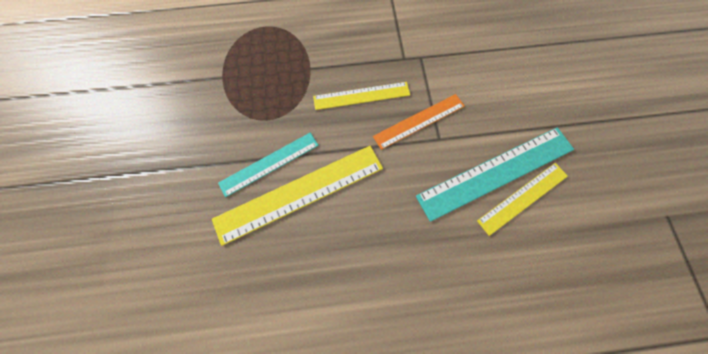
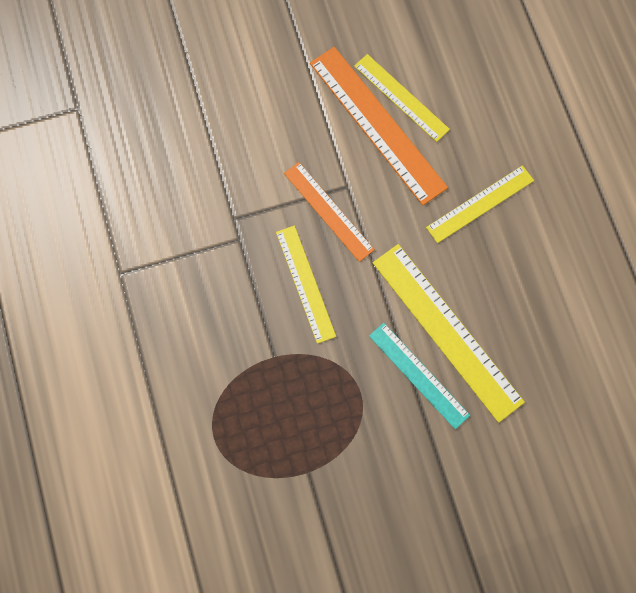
camera: 100 degrees left, 5 degrees up
(411, 248) = (480, 204): none -> yellow ruler
(496, 172) = (377, 124): turquoise ruler -> orange ruler

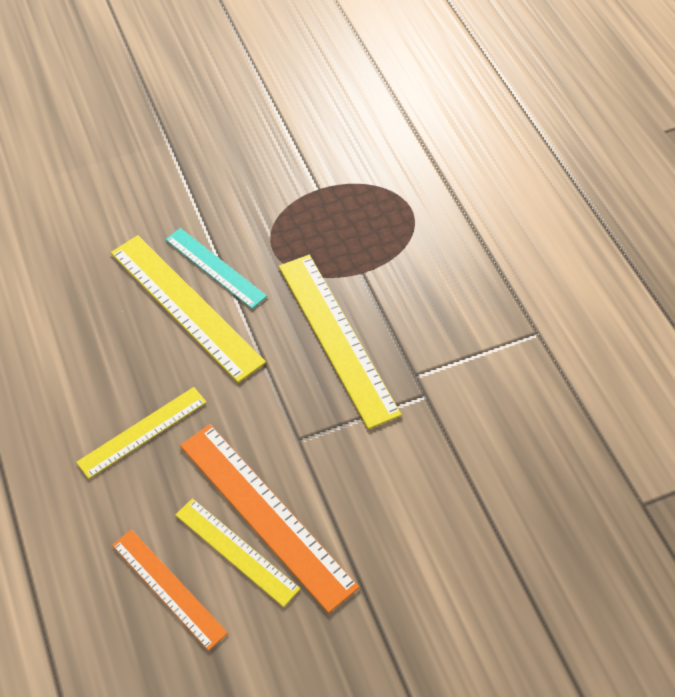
camera: 175 degrees right, 20 degrees down
(305, 283) = (337, 338): yellow ruler -> yellow ruler, size x1.62
(328, 211) = (318, 411): orange ruler -> orange ruler (168, 588)

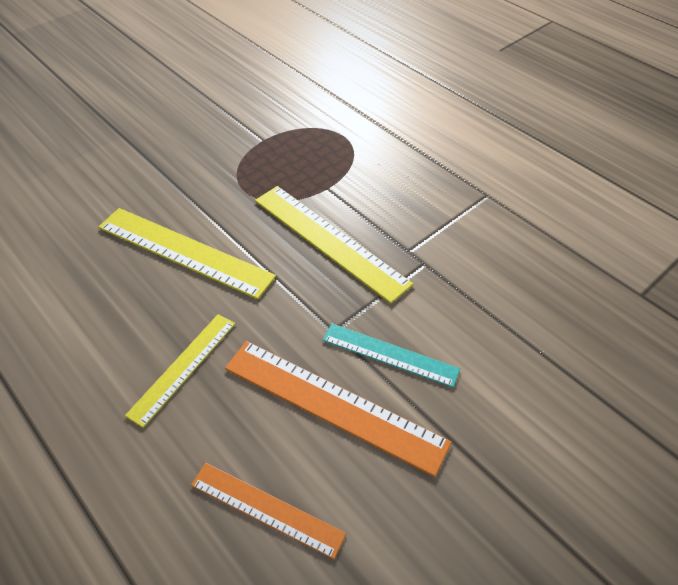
camera: 20 degrees left, 5 degrees down
(215, 268) = (199, 215): turquoise ruler -> turquoise ruler (390, 354)
(236, 551) = (320, 448): yellow ruler -> none

